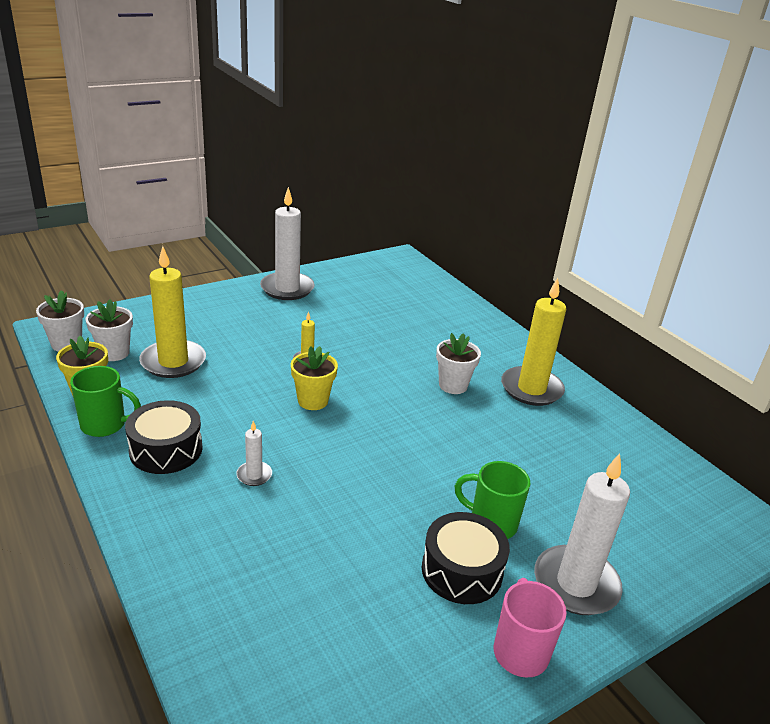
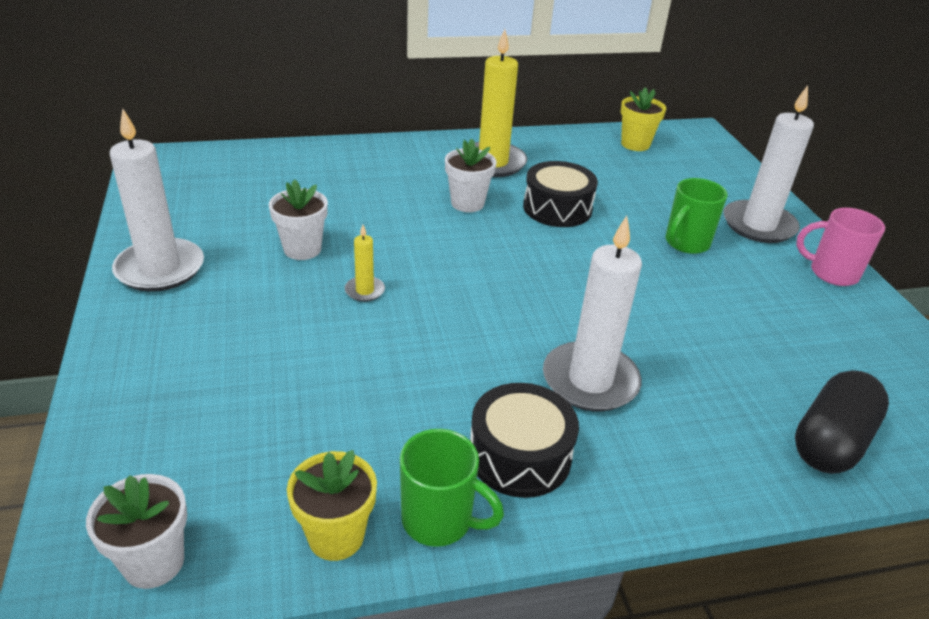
camera: 70 degrees left, 5 degrees up
(105, 425) = (439, 520): green mug -> green mug turned 90 degrees clockwise
(114, 353) = (229, 492): white flower pot -> white flower pot (302, 249)
(173, 362) = (299, 420): yellow candle -> none
(230, 631) = (831, 441): none -> black capsule
(254, 475) = (590, 381): white candle -> white candle, size x2.18
(313, 401) = (457, 305): yellow flower pot -> yellow flower pot (635, 144)
(462, 570) = (744, 276): black drum -> black drum (557, 208)

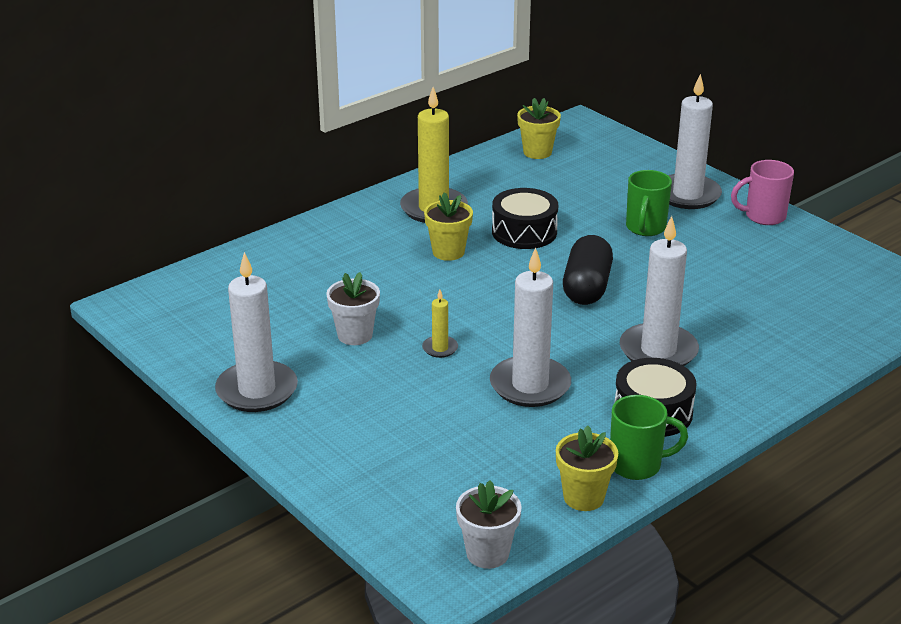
camera: 25 degrees left, 5 degrees down
(413, 365) = (530, 385): none -> white candle
(467, 203) = (448, 252): white flower pot -> yellow flower pot
(831, 441) = (833, 332): black capsule -> black capsule (587, 287)

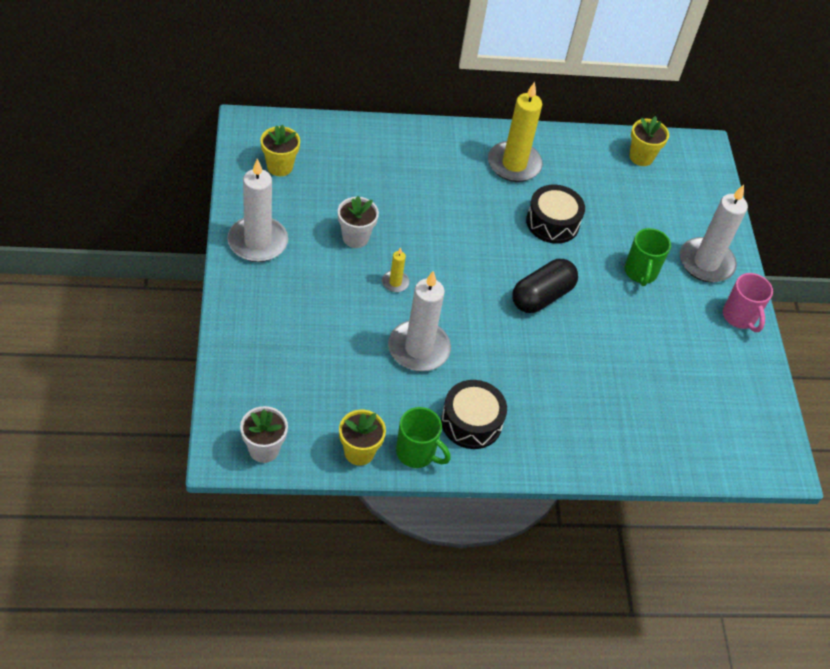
camera: 30 degrees right, 20 degrees up
(448, 252) = (484, 208): yellow flower pot -> yellow flower pot (280, 167)
(645, 228) = (640, 273): green mug -> green mug turned 45 degrees counterclockwise
(658, 351) = (530, 378): white candle -> none
(763, 216) = (739, 317): pink mug -> pink mug turned 135 degrees counterclockwise

